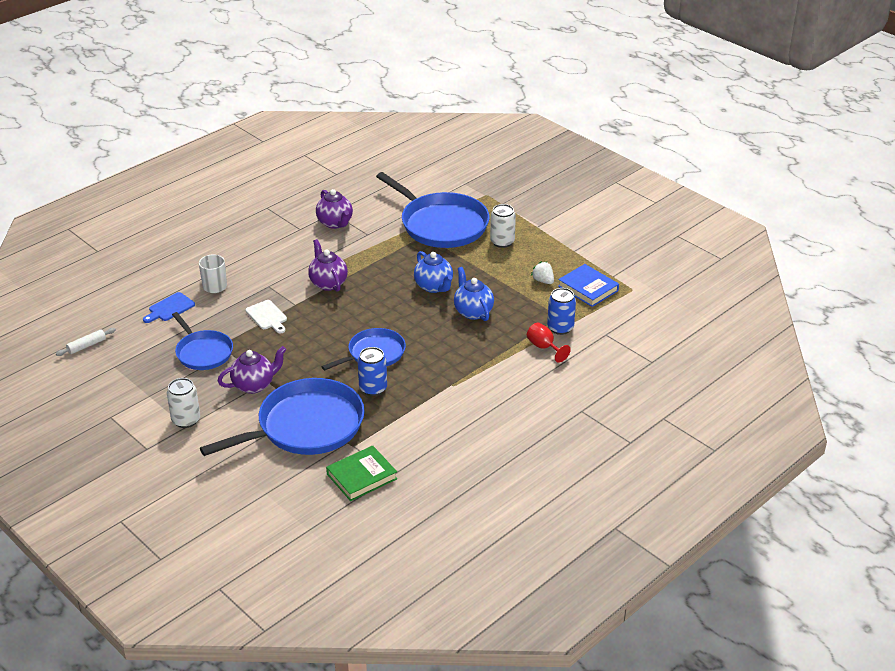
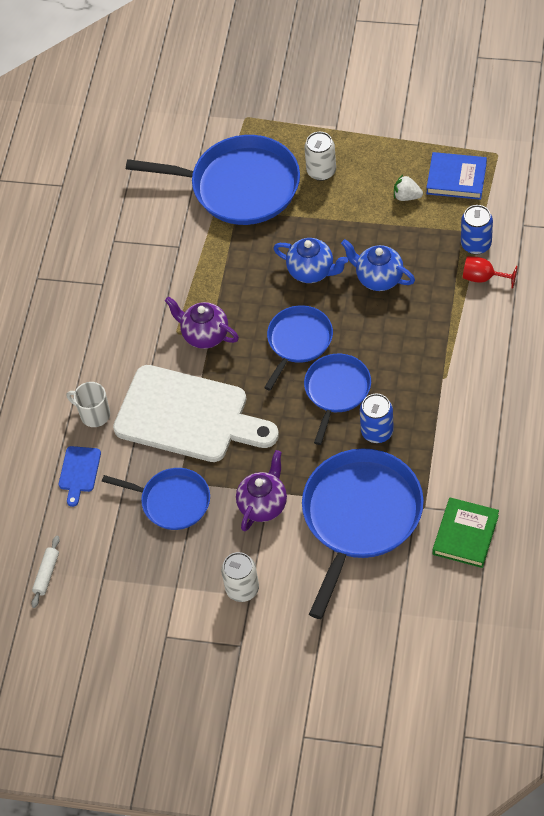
camera: 30 degrees left, 20 degrees up
(267, 316) = (188, 416): white cutting board -> white cutting board, size x2.46
(335, 223) = (131, 253): purple teapot -> none
(381, 316) = (298, 341): none -> blue pan

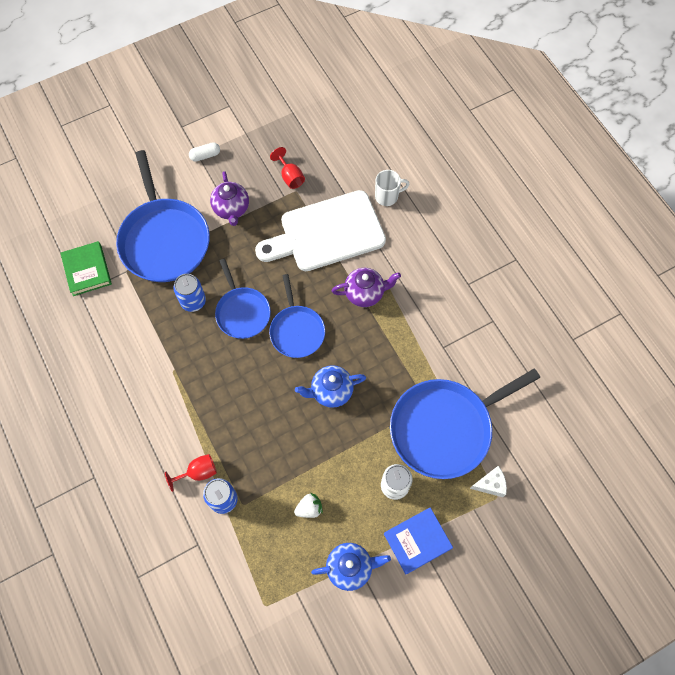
camera: 135 degrees right, 10 degrees up
(46, 574) = (327, 95): white rolling pin -> none
(79, 472) = (362, 158): blue cutting board -> none
(172, 501) = (290, 177): blue pan -> red goblet
(242, 128) = (490, 484): none -> white cheese
(242, 589) = (205, 155): white can -> white capsule
(378, 278) = (277, 419): blue teapot -> blue teapot (350, 567)
(456, 178) = (281, 554): blue book -> blue book (417, 541)

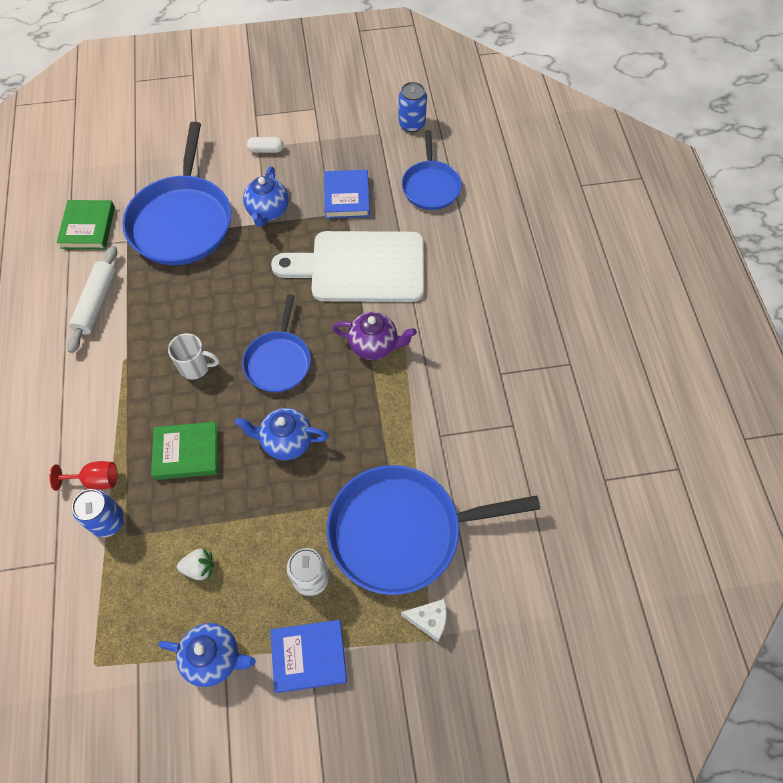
camera: 20 degrees right, 5 degrees down
(127, 332) = (96, 303): none -> white rolling pin
(193, 301) = (181, 293): blue can -> blue can (411, 124)
(231, 209) = (268, 212): purple teapot -> blue teapot
(242, 312) = (228, 322): blue pan -> blue pan (431, 186)
(258, 426) = (186, 452): none -> green book
(290, 177) = (347, 197): red goblet -> blue book
(387, 196) = (446, 249): white mug -> white mug (196, 367)

